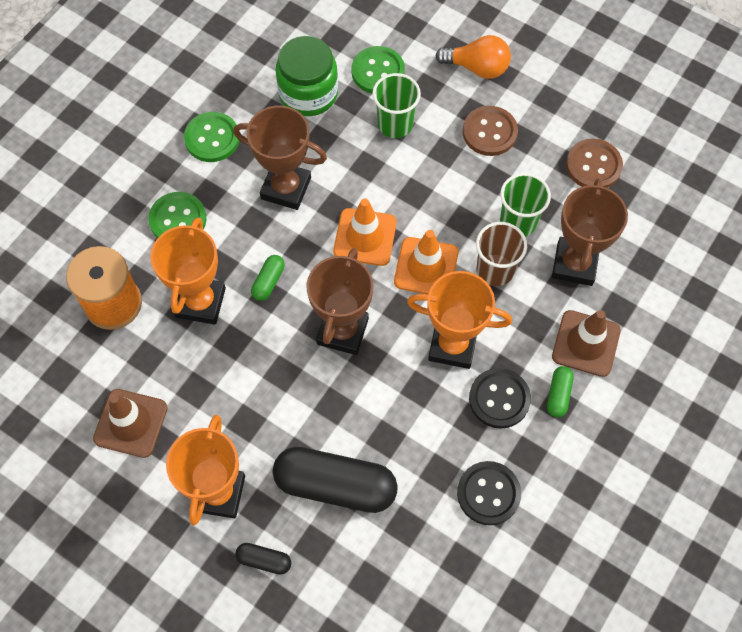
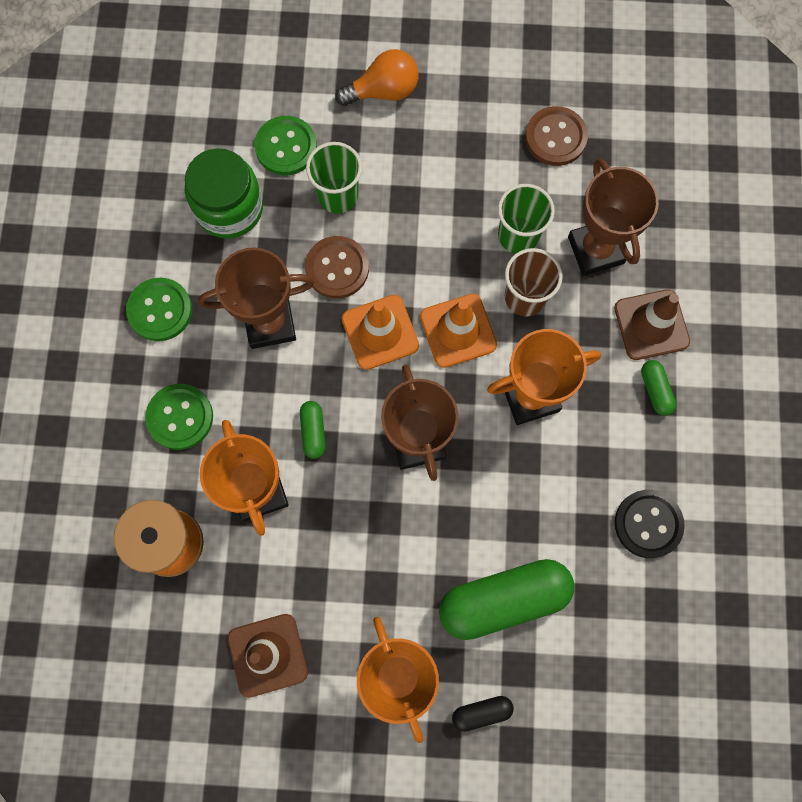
camera: 30 degrees left, 10 degrees up
(335, 485) = (504, 600): black capsule -> green capsule
(489, 132) = (436, 155): brown button -> brown button (337, 268)
(499, 399) = (604, 425): black button -> none

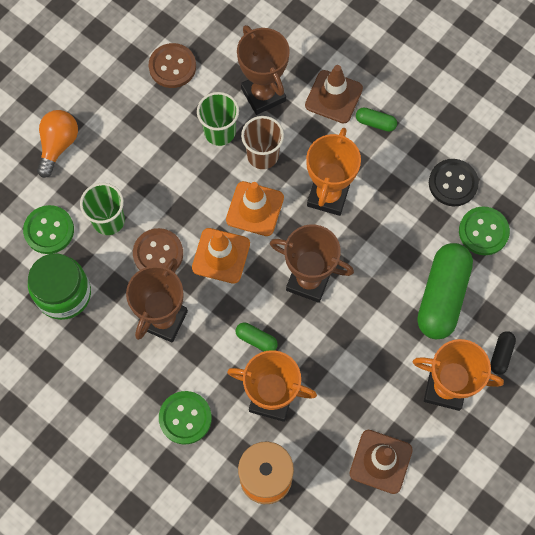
camera: 55 degrees left, 5 degrees down
(160, 310) = (101, 384): green button -> green button (483, 231)
(595, 250) = (263, 95): brown trophy -> brown trophy turned 45 degrees clockwise

